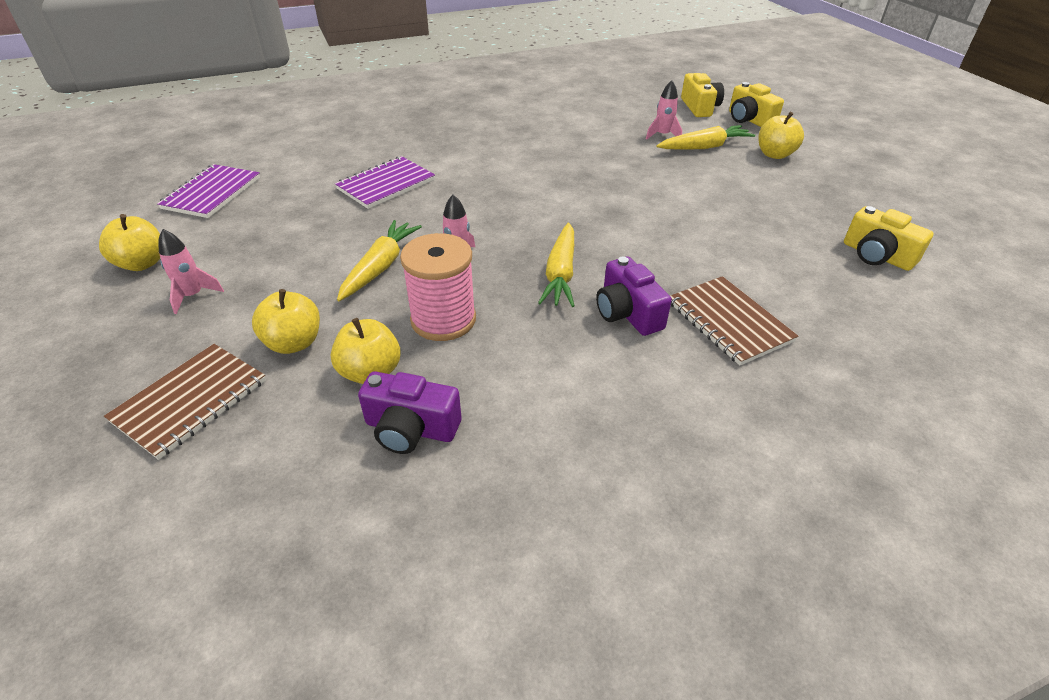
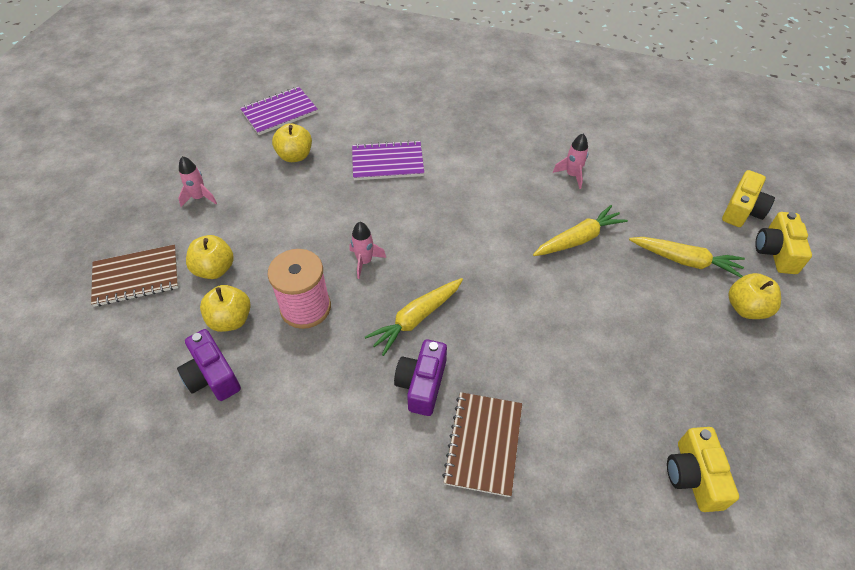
camera: 40 degrees right, 10 degrees up
(142, 263) = (197, 155): yellow apple -> yellow apple (295, 156)
(380, 267) = (313, 238): yellow carrot -> yellow carrot (578, 239)
(662, 135) = (661, 226): pink rocket -> pink rocket (572, 175)

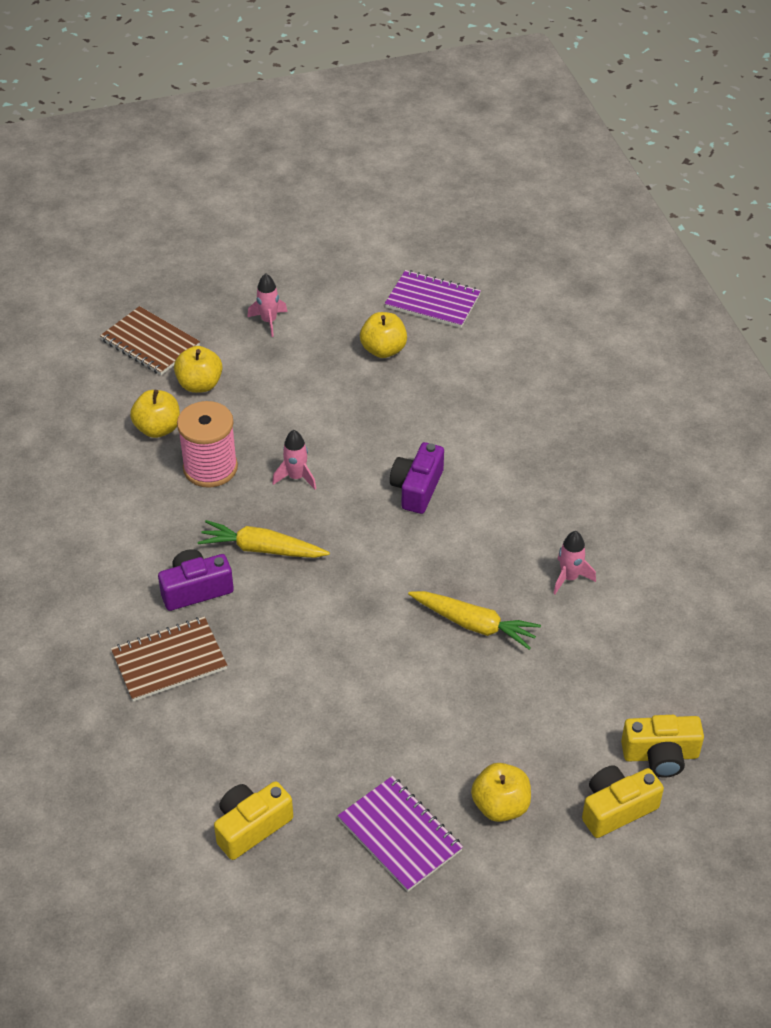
camera: 55 degrees right, 5 degrees down
(212, 376) = (97, 452): purple camera -> purple camera (417, 488)
(387, 162) = (441, 421): purple notebook -> purple notebook (399, 835)
(685, 261) = (525, 728): yellow carrot -> none

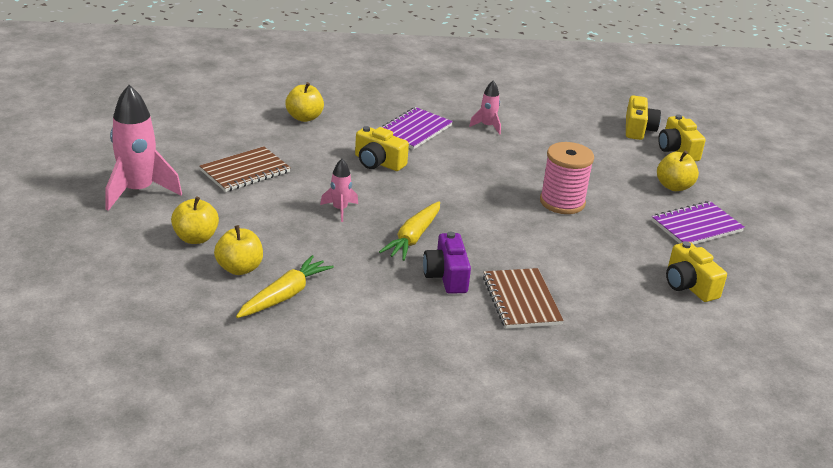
camera: 80 degrees left, 15 degrees down
(150, 343) = (117, 256): brown notebook -> brown notebook (245, 171)
(210, 468) = (306, 248): pink spool -> pink spool (562, 202)
(269, 321) = (138, 191): pink rocket -> pink rocket, size x1.99
(383, 350) = (216, 148): yellow apple -> yellow apple (304, 117)
(417, 488) = (378, 162): purple camera -> yellow camera
(432, 301) = (175, 119): purple notebook -> purple notebook (414, 130)
(474, 624) = (518, 166): yellow carrot -> yellow carrot (284, 295)

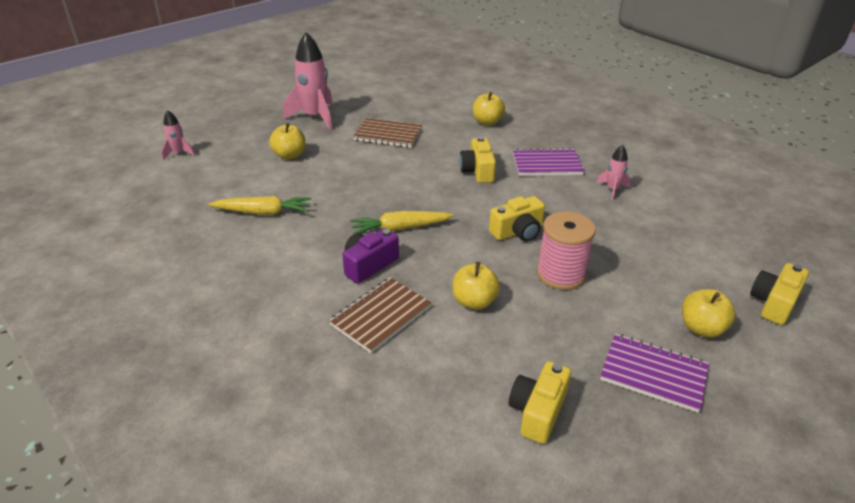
camera: 55 degrees right, 5 degrees up
(239, 268) = (275, 183): yellow apple -> yellow apple (474, 301)
(340, 209) = (393, 185): pink rocket -> pink rocket (179, 153)
(638, 129) = (764, 263): yellow camera -> yellow camera (517, 232)

